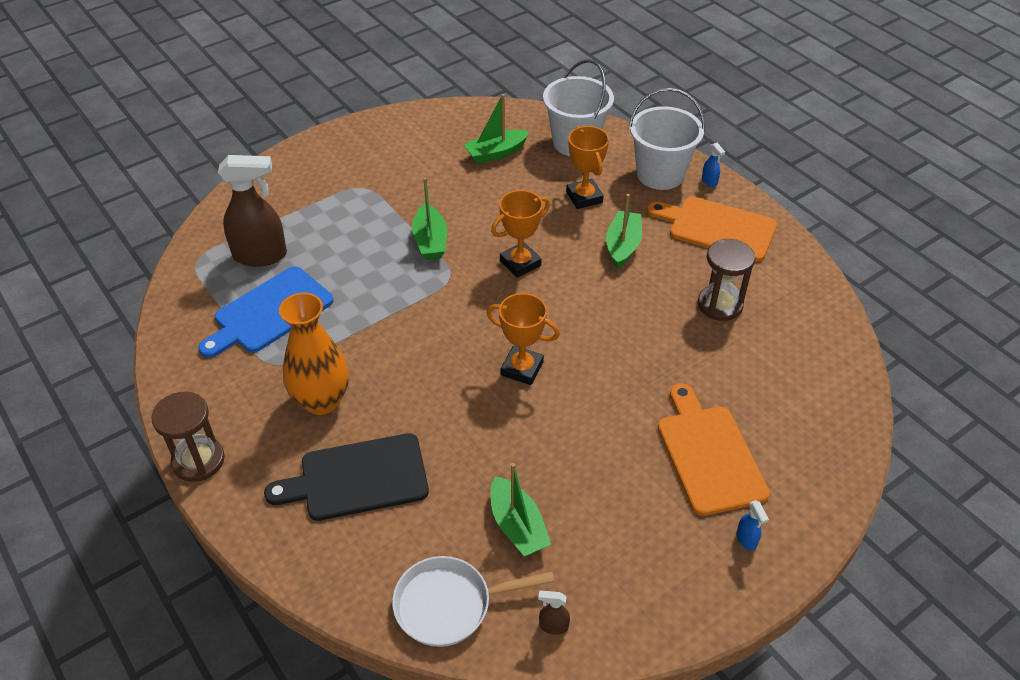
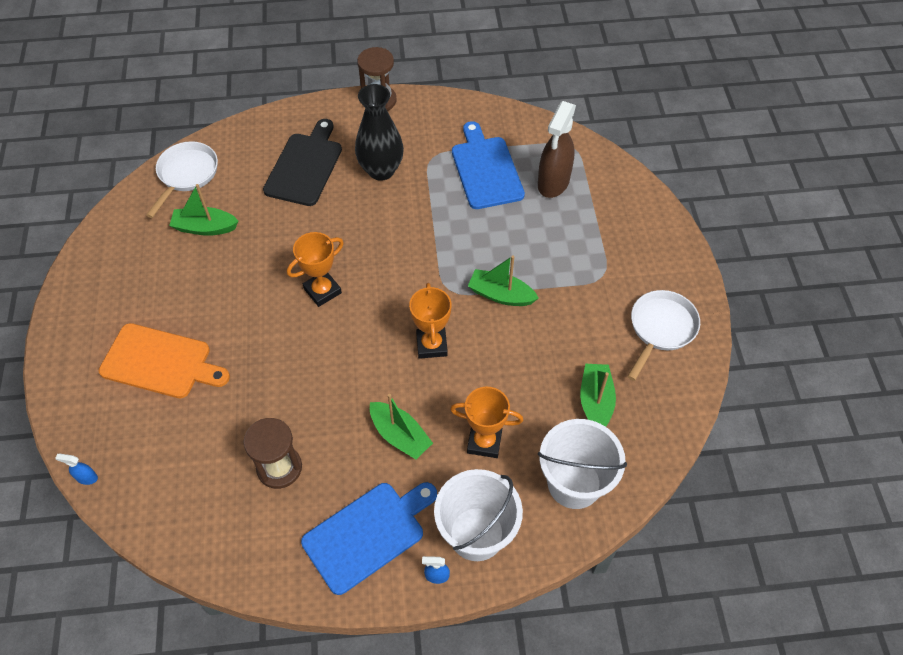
camera: 120 degrees right, 10 degrees up
(321, 401) = (381, 170): orange vase -> black vase
(397, 140) = (661, 328): none -> white pan
(553, 626) = (131, 214): brown spray bottle -> none
(717, 228) = (367, 534): orange cutting board -> blue cutting board
(746, 540) = (87, 342): blue spray bottle -> blue spray bottle (86, 478)

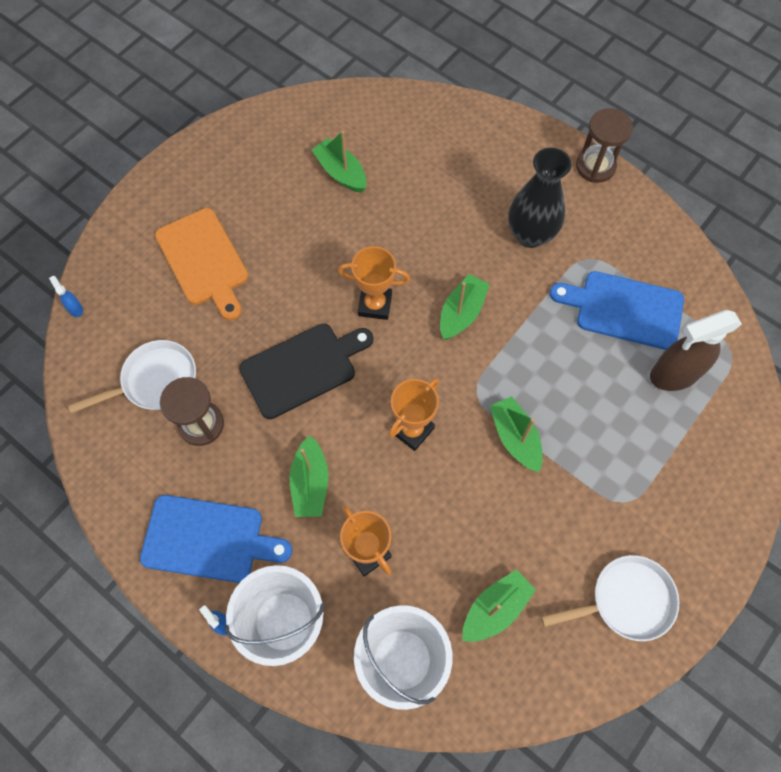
camera: 45 degrees right, 10 degrees up
(186, 174) = (371, 113): white pan -> white pan (155, 381)
(305, 166) = (470, 180): black cutting board -> black cutting board (302, 368)
(387, 250) = (461, 313): none -> green boat
(486, 169) = (624, 309): blue cutting board -> blue cutting board turned 105 degrees counterclockwise

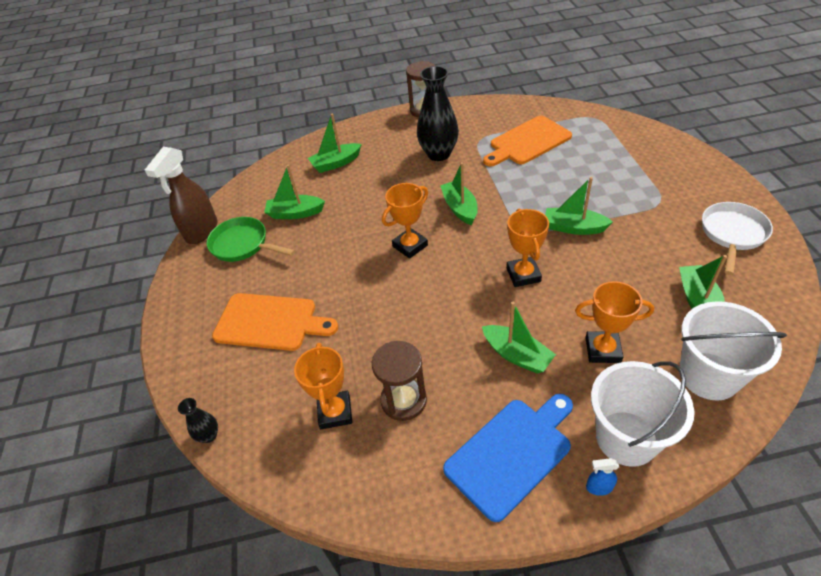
camera: 45 degrees left, 20 degrees down
(75, 308) = (209, 435): blue spray bottle -> black vase
(155, 381) = (335, 412): white pan -> orange trophy
(270, 164) = (243, 245): none -> green pan
(302, 368) = (418, 310): black cutting board -> none
(438, 150) = (336, 163): none -> green boat
(624, 309) = (528, 142): blue cutting board -> orange cutting board
(674, 374) = (589, 143): brown spray bottle -> brown spray bottle (201, 231)

